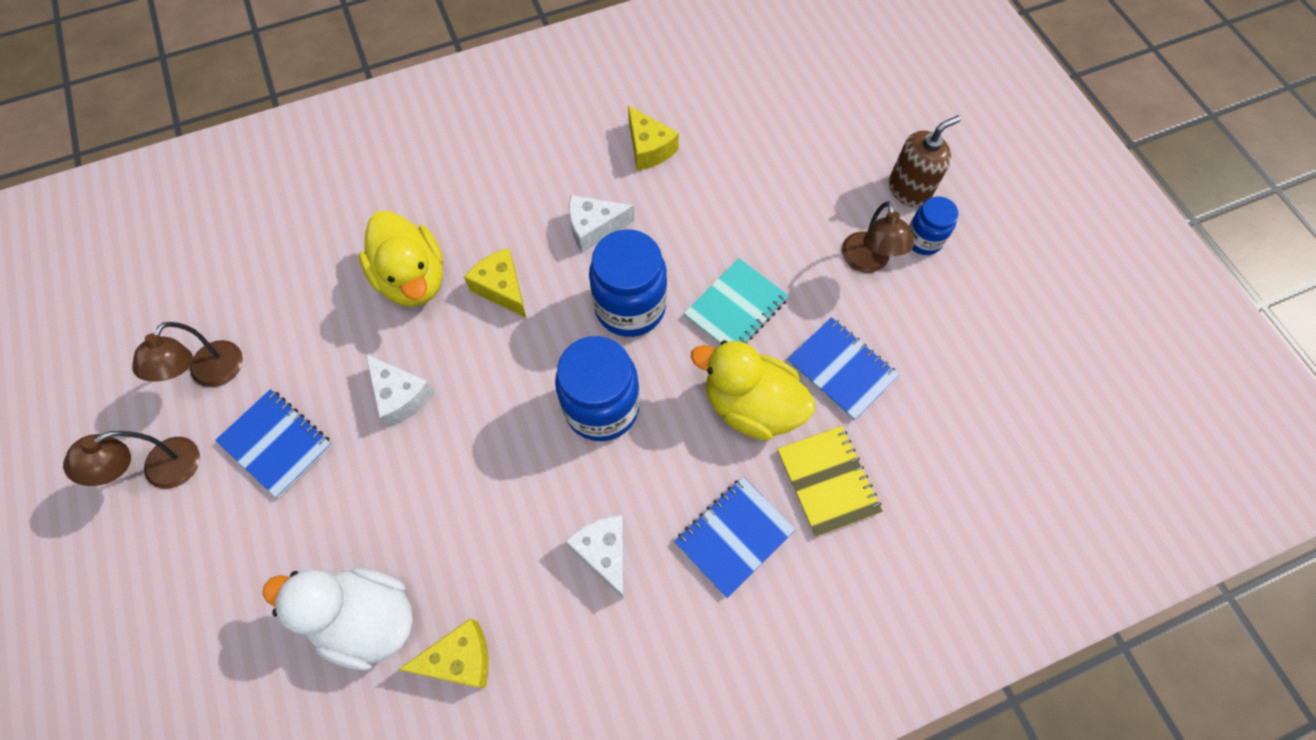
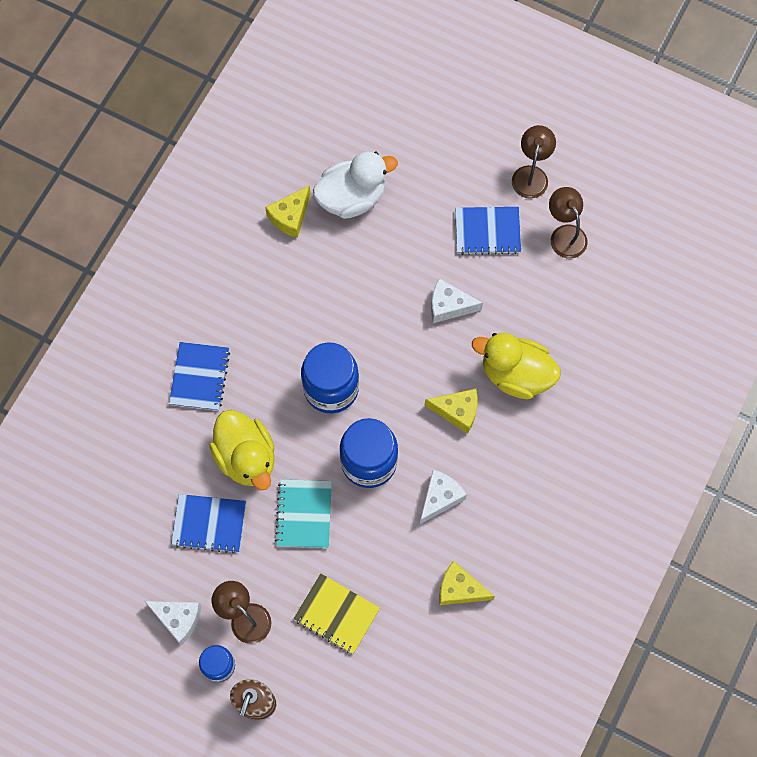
camera: 140 degrees right, 5 degrees up
(604, 553) = (262, 316): white cheese -> white cheese (178, 619)
(750, 406) = (246, 457): yellow duck -> yellow duck turned 75 degrees clockwise
(827, 481) = (170, 447): yellow notebook -> yellow notebook (336, 614)

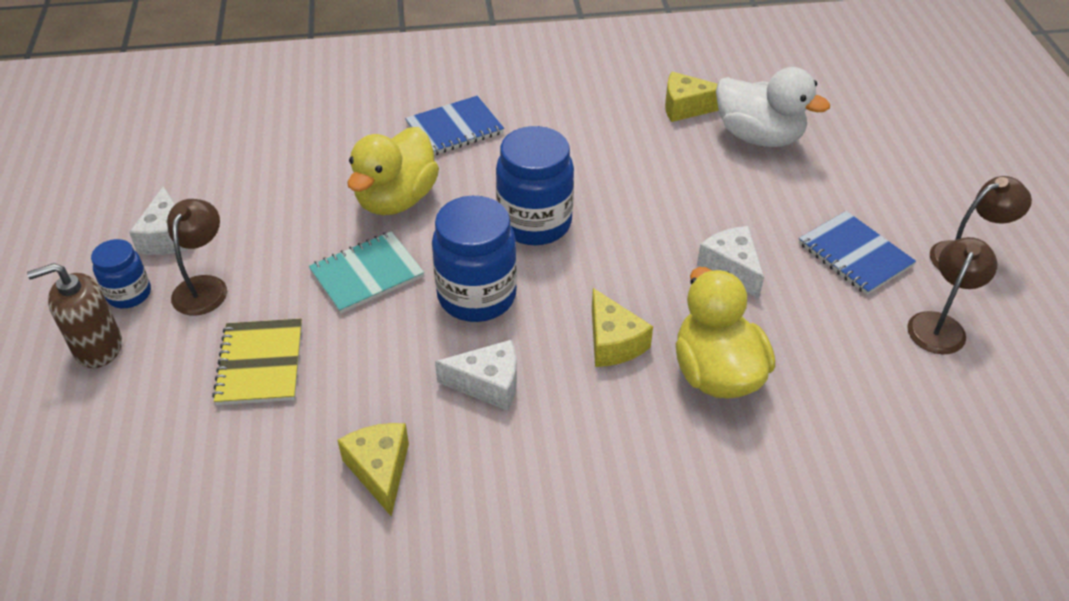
camera: 55 degrees right, 25 degrees down
(209, 524) = (297, 208): blue notebook -> none

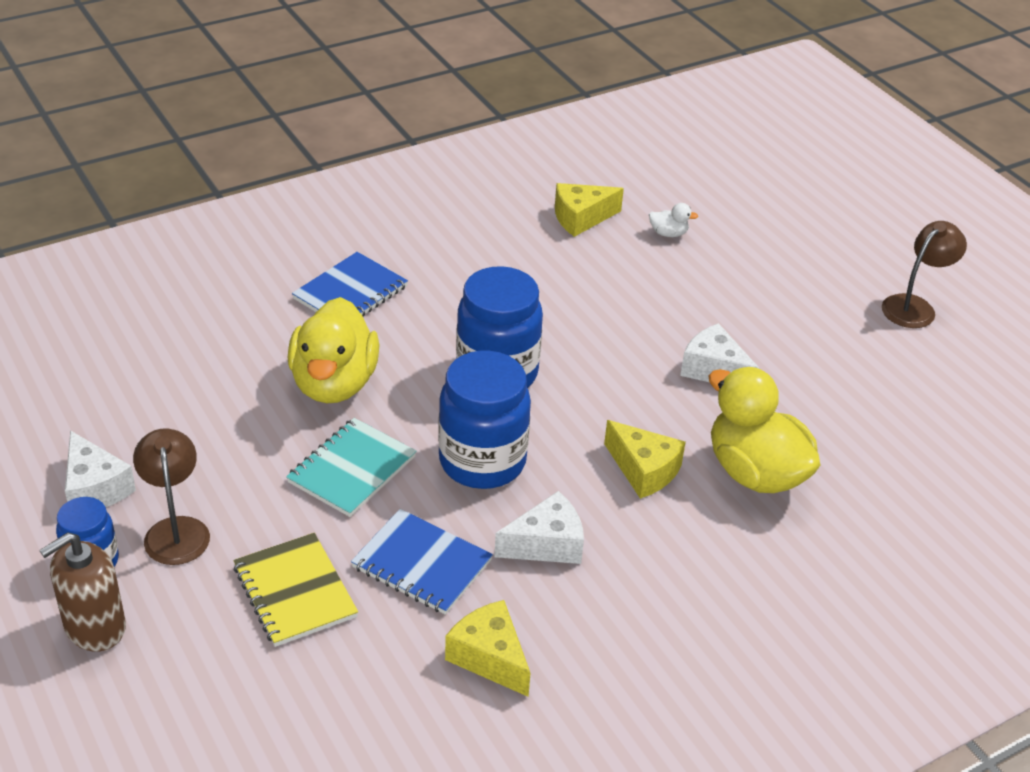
camera: 25 degrees left, 5 degrees down
(758, 137) = (668, 233): white duck -> white duck, size x0.40
(854, 255) = (818, 329): blue notebook -> blue notebook (421, 564)
(940, 325) = (924, 375): brown lamp -> none

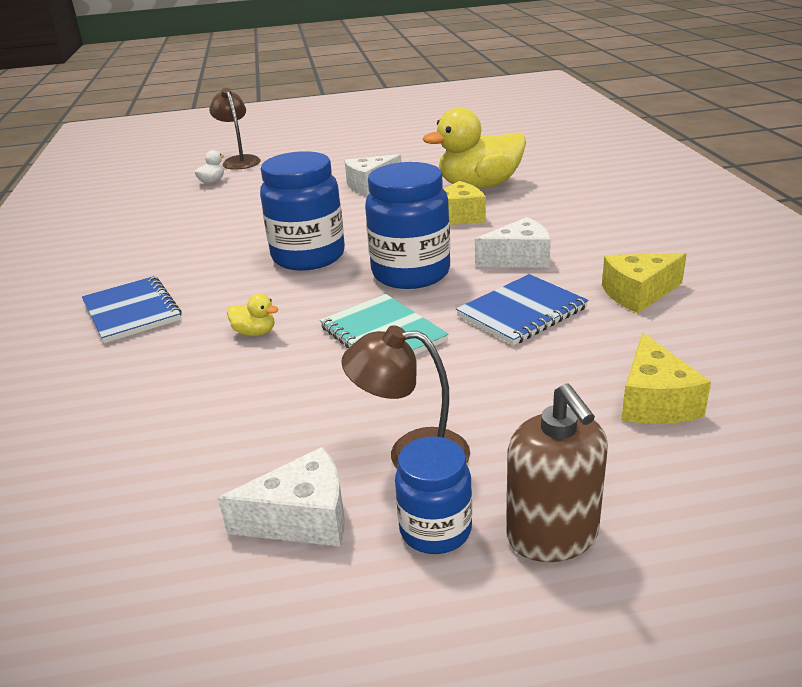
camera: 65 degrees left, 10 degrees down
(295, 592) = (535, 381): yellow notebook -> none
(334, 383) = (255, 333): yellow duck -> yellow duck, size x0.40
(546, 544) = (519, 259): white cheese -> white cheese turned 75 degrees clockwise
(581, 218) = (156, 206): yellow cheese -> yellow cheese (654, 401)
(915, 306) = (358, 131): brown lamp -> brown lamp (239, 161)

